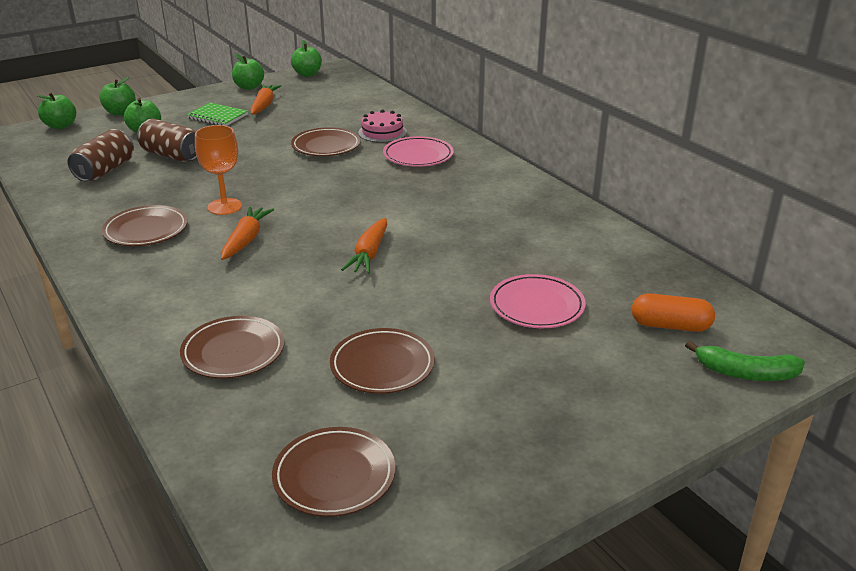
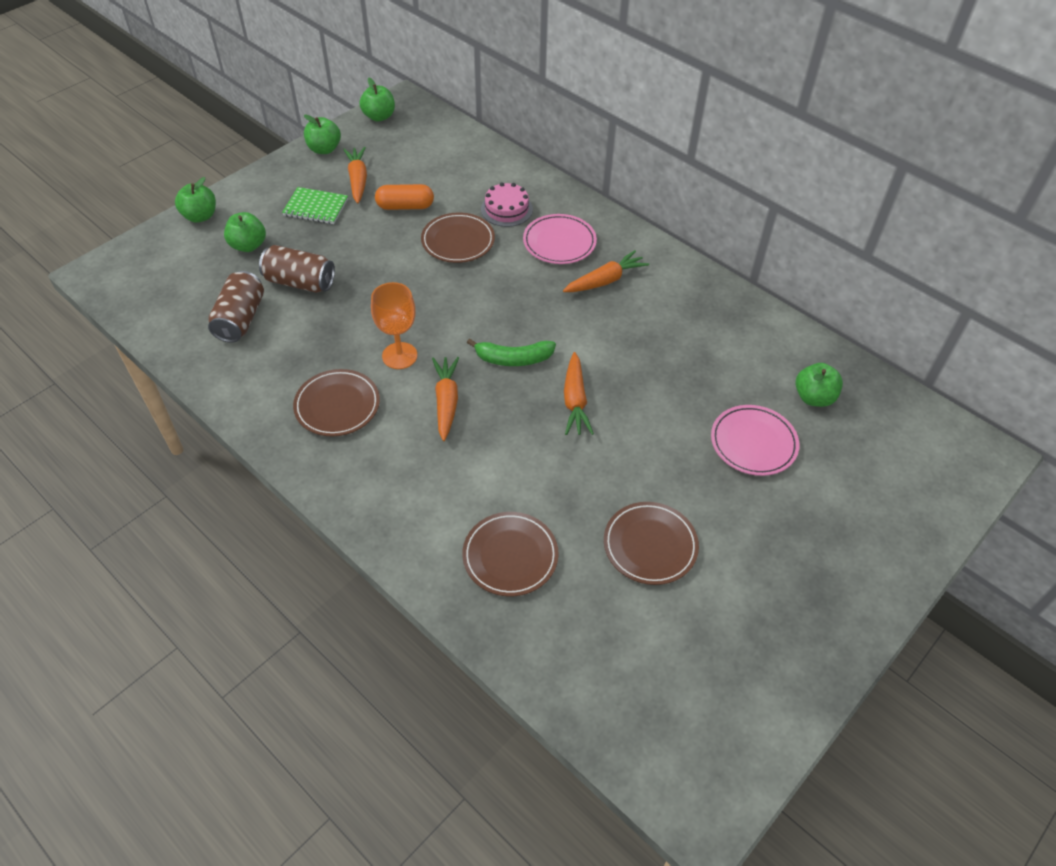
camera: 15 degrees left, 20 degrees up
(61, 126) = (145, 250): green apple -> green apple (813, 397)
(334, 476) = (665, 681): brown plate -> none
(447, 182) = (605, 280): none -> orange carrot
(670, 326) = (873, 446): orange capsule -> orange capsule (405, 206)
(746, 373) = (949, 492): green banana -> green banana (513, 359)

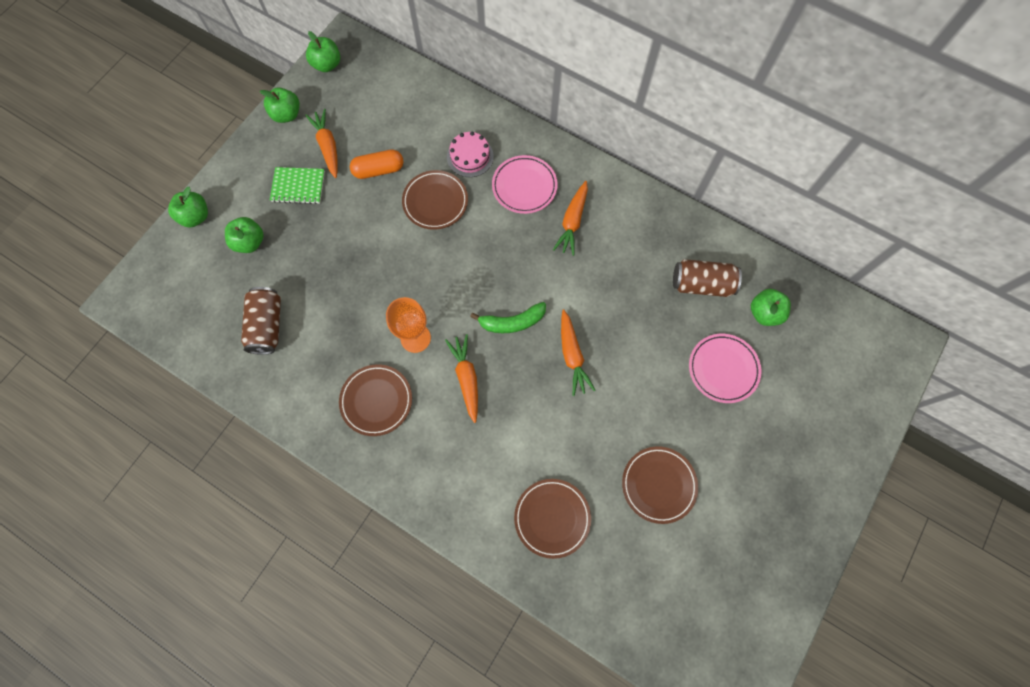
camera: 10 degrees left, 20 degrees up
(300, 282) = (308, 275): brown can -> brown can (701, 284)
(605, 280) = (572, 222): orange carrot -> orange carrot turned 150 degrees clockwise

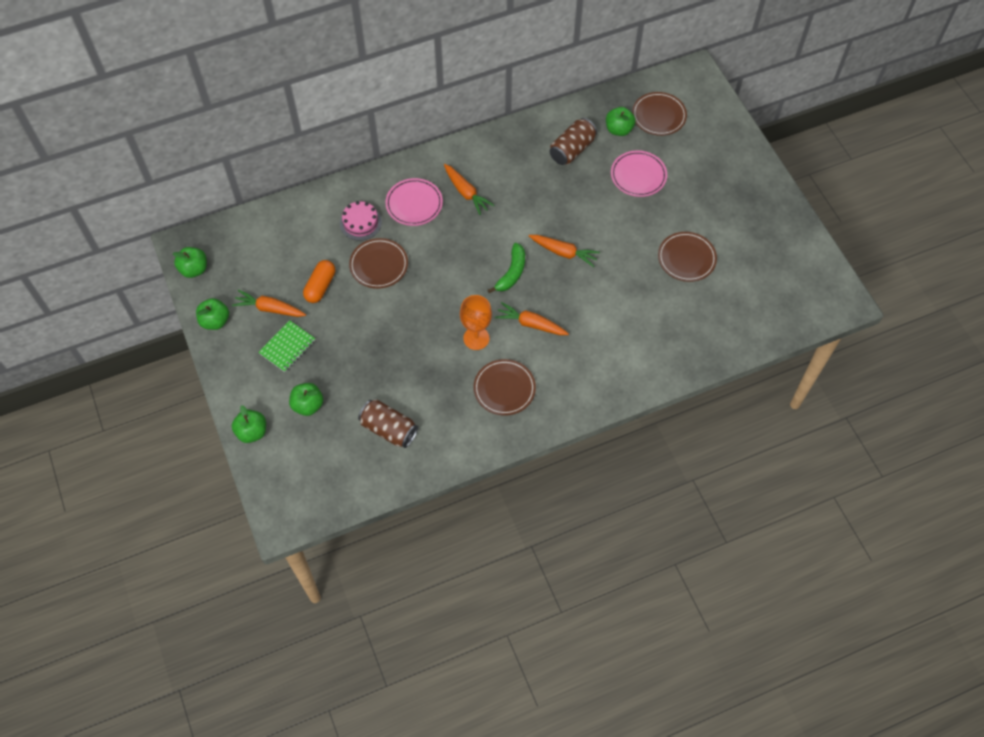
camera: 55 degrees left, 10 degrees down
(552, 518) = (665, 331): brown plate -> brown plate (658, 116)

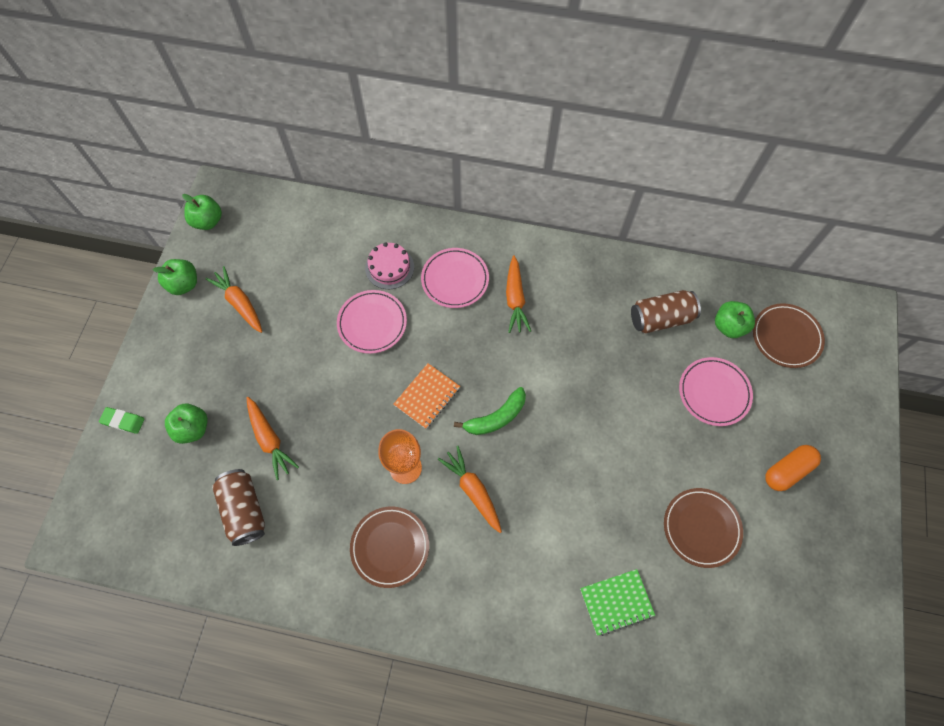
camera: 35 degrees right, 5 degrees up
(252, 432) = (123, 421): green apple -> green eraser
(287, 347) = (223, 353): green notebook -> green notebook (616, 602)
(320, 286) = (302, 310): orange capsule -> orange capsule (787, 470)
(379, 265) = (372, 323): brown plate -> pink plate
(455, 288) = (427, 396): none -> orange notebook
(564, 252) = (567, 430): orange carrot -> orange carrot (270, 440)

